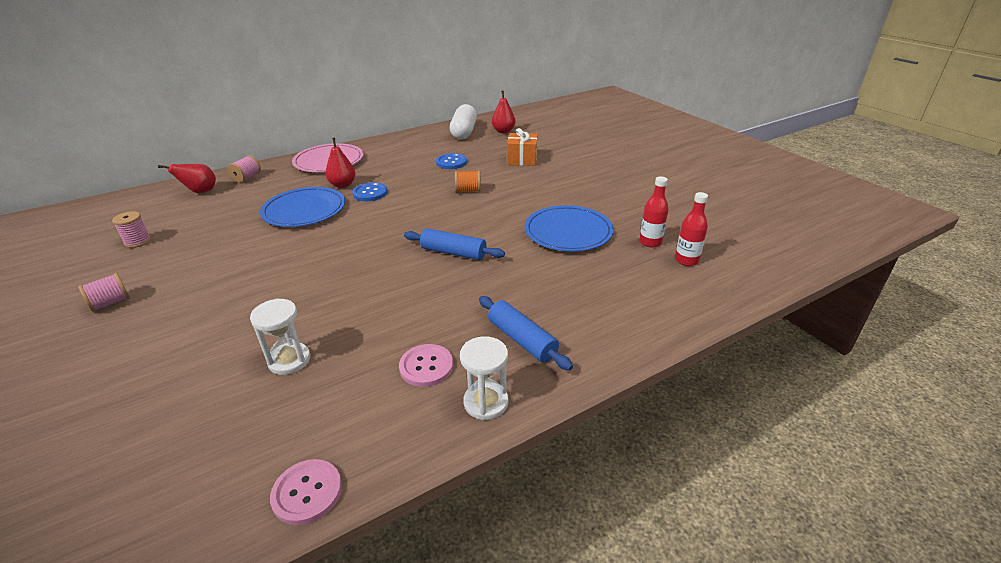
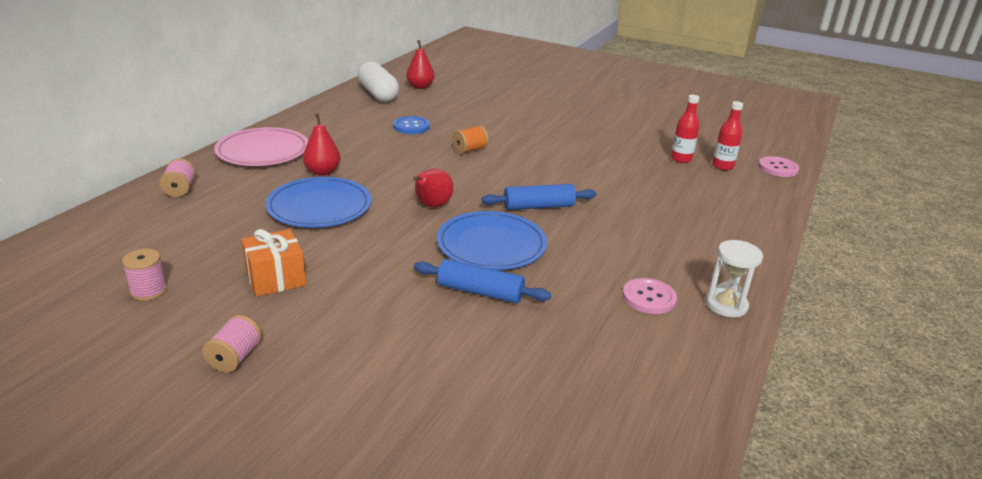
camera: 35 degrees left, 5 degrees down
(200, 192) = (139, 218): red pear -> red pear (432, 206)
(289, 360) = (528, 335): white hourglass -> none
(307, 492) = (693, 411): pink button -> pink button (778, 168)
(370, 193) = (369, 173): blue button -> none
(522, 159) = (479, 111): orange gift -> orange gift (275, 278)
(522, 340) = (690, 255): blue rolling pin -> blue rolling pin (480, 292)
(568, 232) = (609, 166): blue plate -> blue plate (491, 245)

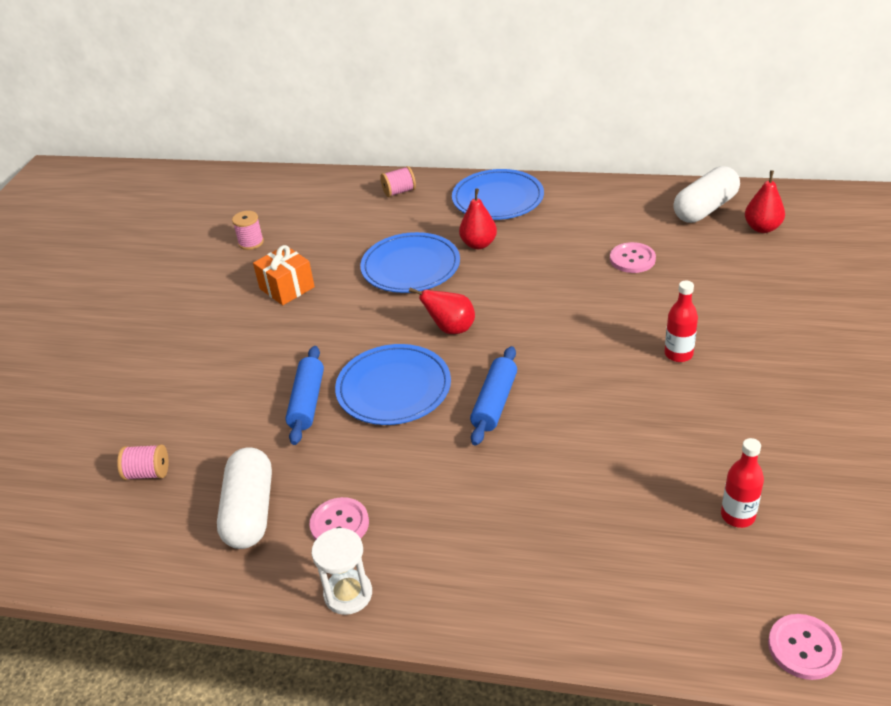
camera: 80 degrees right, 10 degrees up
(235, 358) = (185, 308): pink spool -> pink spool (148, 473)
(263, 151) = (497, 198): pink plate -> blue plate
(411, 126) = (632, 259): blue button -> pink button
(470, 150) = (604, 317): orange spool -> none
(538, 206) = (494, 403): blue rolling pin -> blue rolling pin turned 45 degrees clockwise
(618, 345) = (250, 511): none -> white capsule
(722, 166) = (750, 569): red bottle -> red bottle (678, 354)

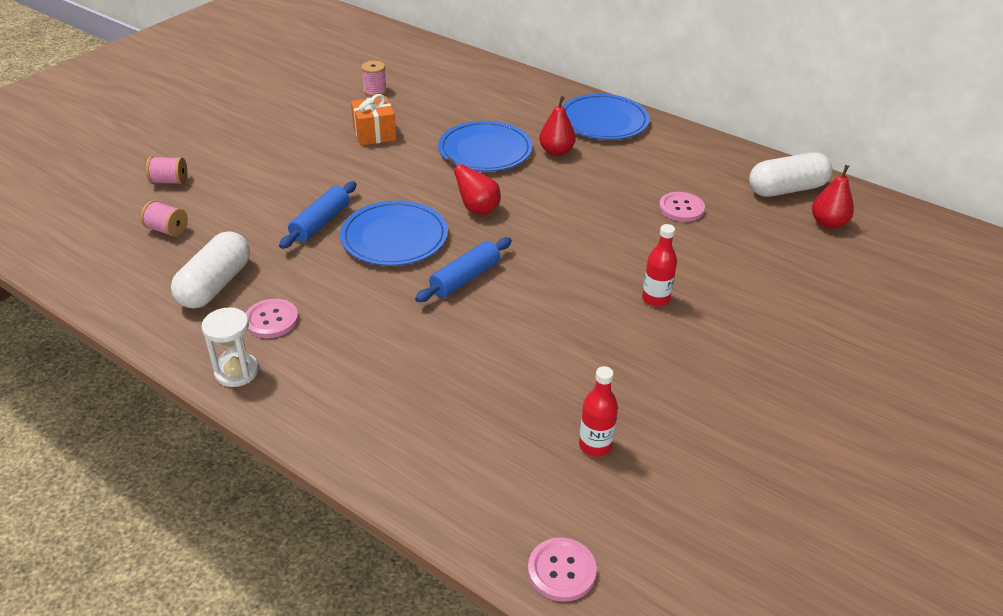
camera: 20 degrees right, 0 degrees up
(399, 192) = (524, 89): pink spool -> pink spool (169, 181)

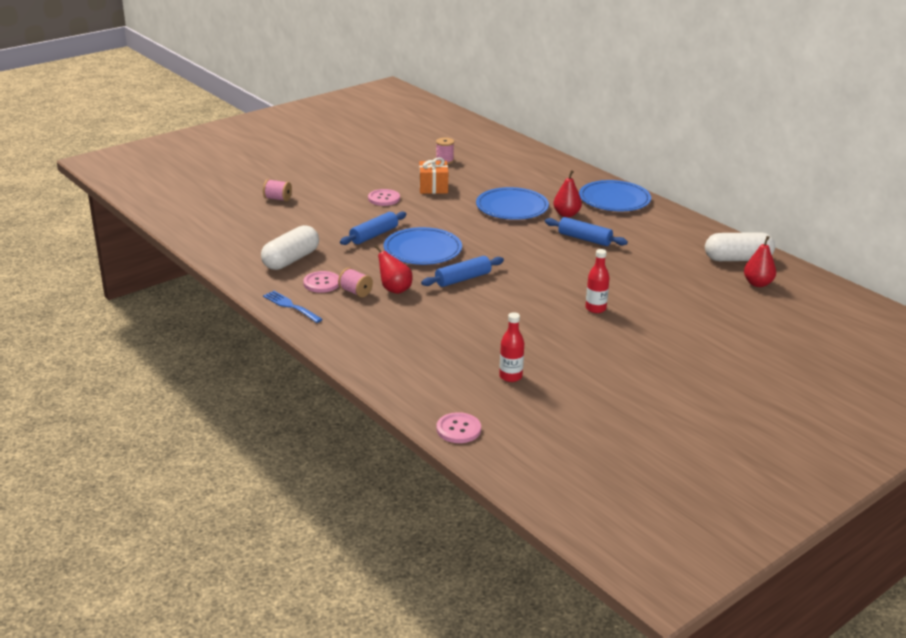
camera: 15 degrees right, 10 degrees down
(167, 230) = (268, 226): pink spool -> pink spool (355, 292)
(236, 372) = (290, 306): white hourglass -> blue fork
(477, 209) = (490, 241): red pear -> red pear (394, 289)
(594, 186) = (584, 239): none -> blue rolling pin
(681, 208) = (645, 260): pink button -> pink button (384, 198)

